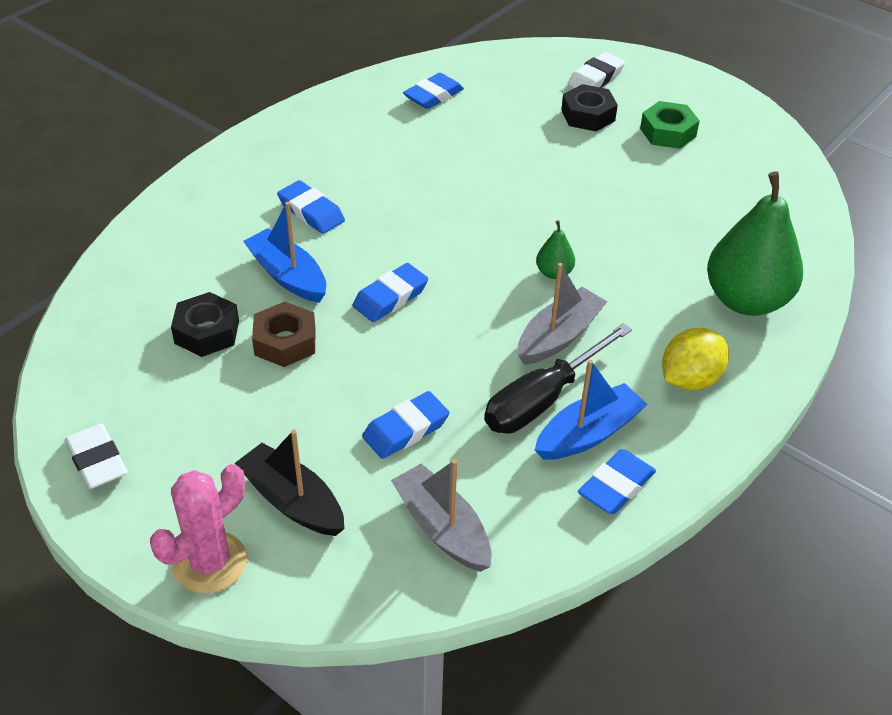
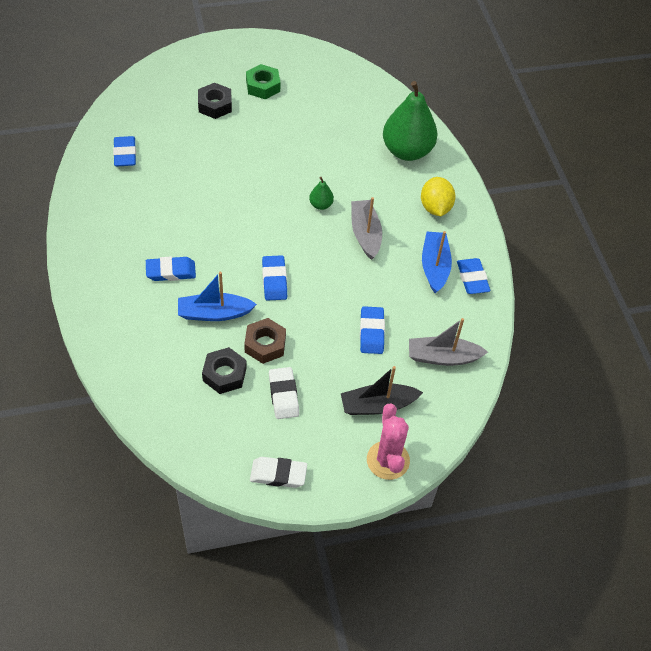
camera: 55 degrees left, 10 degrees up
(543, 399) = (399, 268): black screwdriver -> none
(596, 78) = (187, 79): white eraser -> white eraser (283, 395)

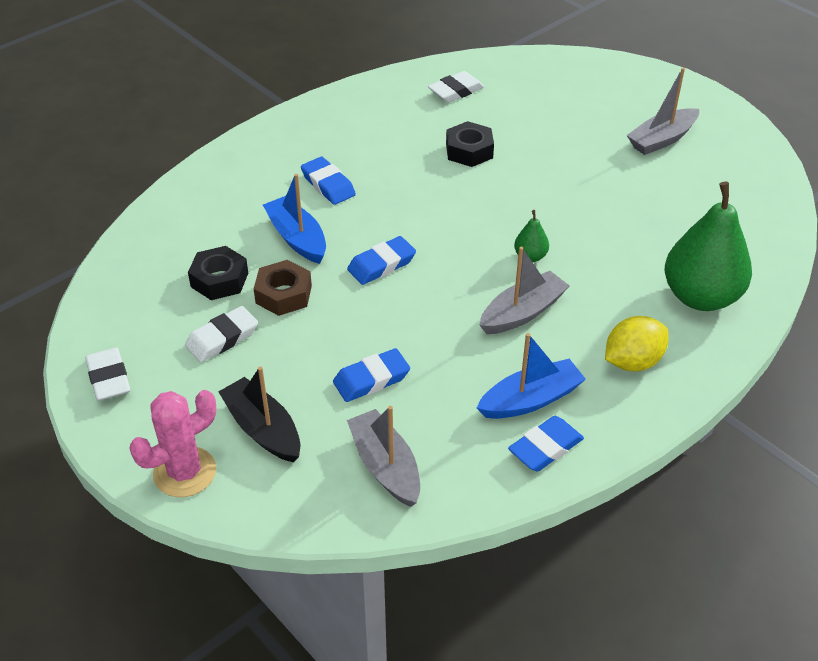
camera: 65 degrees right, 10 degrees down
(125, 154) = (456, 91): blue eraser -> white eraser
(215, 105) = (591, 119): black nut -> black nut (469, 151)
(263, 86) = (661, 139): green nut -> grey boat

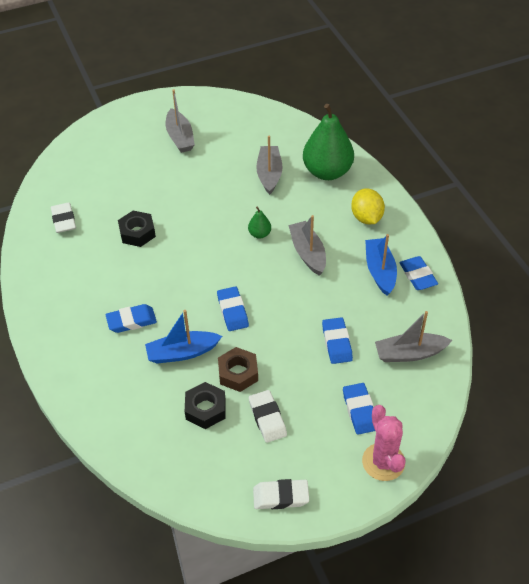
camera: 70 degrees left, 5 degrees up
(263, 429) = (360, 411): black boat -> blue eraser
(652, 238) = (269, 174): none -> grey boat

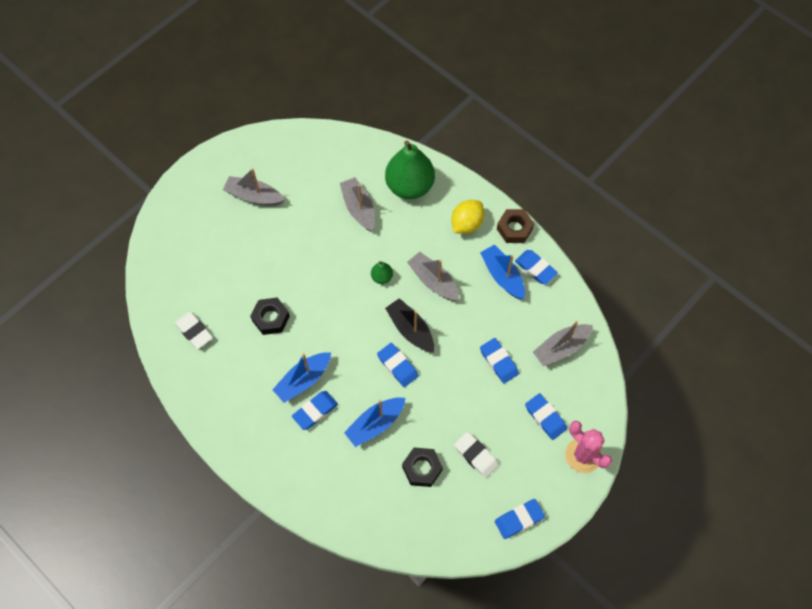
camera: 25 degrees left, 15 degrees up
(136, 291) = (303, 380): none -> blue boat
(180, 137) = (254, 196): grey boat -> grey boat turned 150 degrees clockwise
(238, 373) = (432, 424): brown nut -> brown nut (514, 229)
(263, 285) = (410, 329): none -> black boat
(281, 496) = (519, 519): white eraser -> blue eraser
(366, 217) = (466, 224): yellow lemon -> yellow lemon turned 75 degrees clockwise

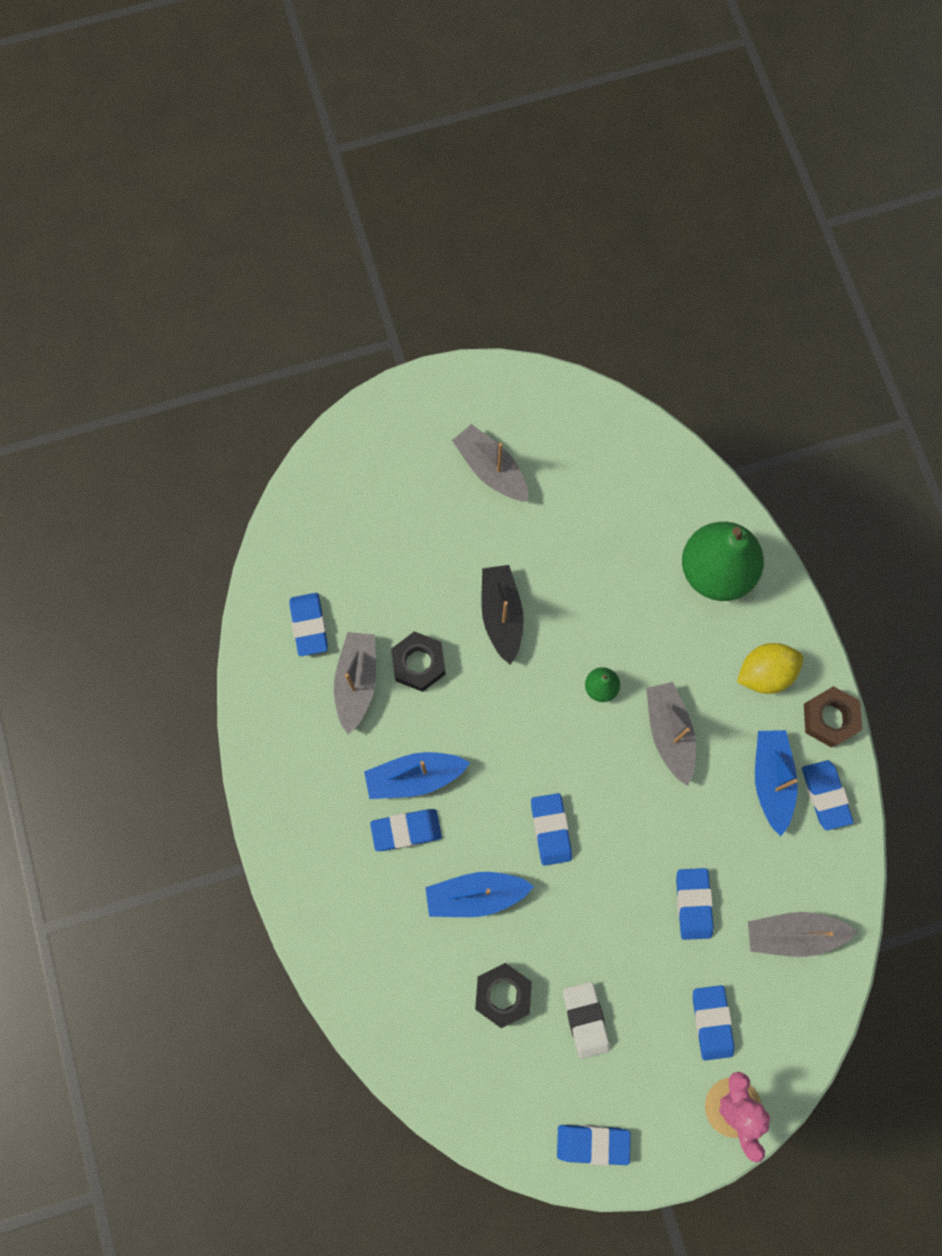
camera: 30 degrees right, 10 degrees up
(194, 331) = (309, 625): white eraser -> blue eraser
(359, 208) = (625, 566): grey boat -> grey boat (357, 682)
(410, 329) = (597, 786): black boat -> black boat (501, 615)

